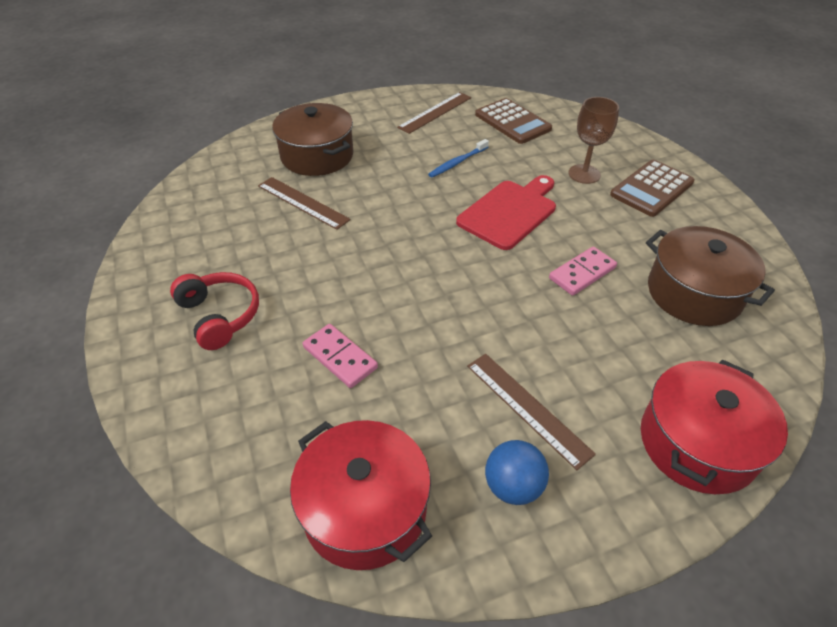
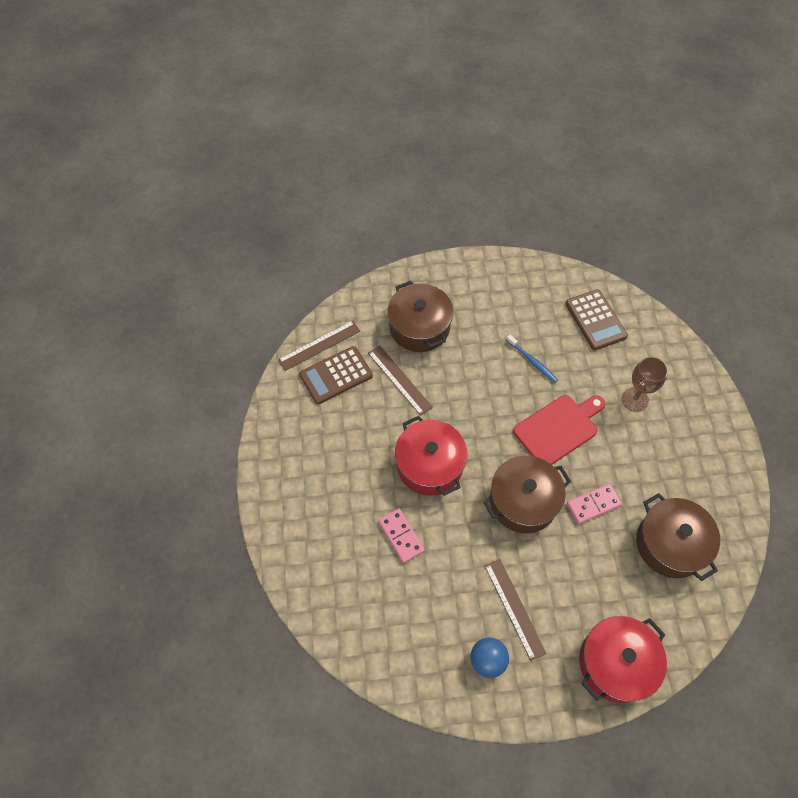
camera: 15 degrees right, 15 degrees up
(219, 316) = (326, 479): red headphones -> none
(365, 509) = (395, 650): red pot -> red pot (430, 465)
(435, 112) = (531, 292): brown ruler -> brown ruler (319, 345)
(457, 163) = (532, 361): blue toothbrush -> blue toothbrush turned 105 degrees counterclockwise
(494, 287) = (523, 501): none -> brown pot
(651, 189) = (685, 430): brown calculator -> brown calculator (336, 375)

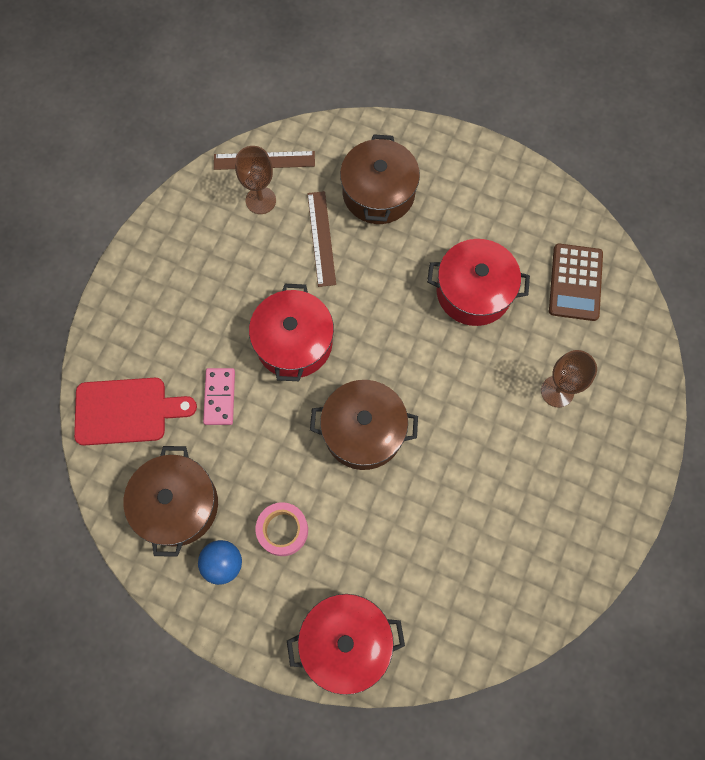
camera: 30 degrees right, 10 degrees up
(336, 375) = (260, 200): brown calculator -> brown goblet
(514, 608) = (283, 530): brown ruler -> pink tape
(532, 361) = (473, 292): blue toothbrush -> red pot
(558, 428) = (452, 377): red cutting board -> red cutting board (126, 411)
(593, 504) = (433, 475): pink domino -> none
(670, 544) = (486, 561): brown pot -> brown pot (177, 505)

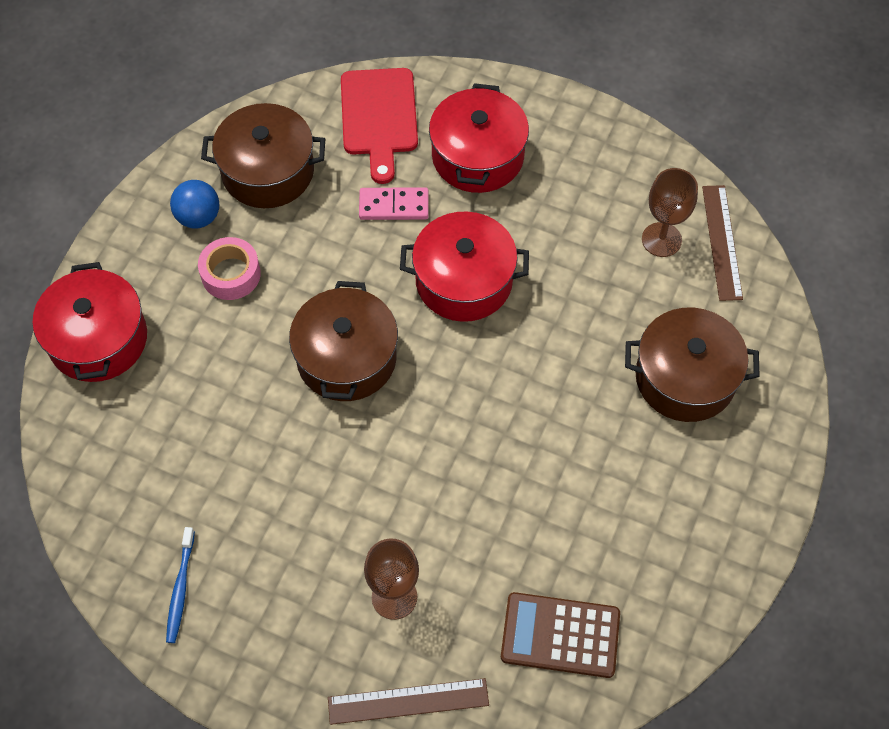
camera: 90 degrees right, 10 degrees down
(321, 238) = (611, 310): brown ruler -> brown ruler (408, 702)
(473, 292) = (540, 495): red pot -> red pot (477, 156)
(564, 549) = (180, 589): none -> blue toothbrush

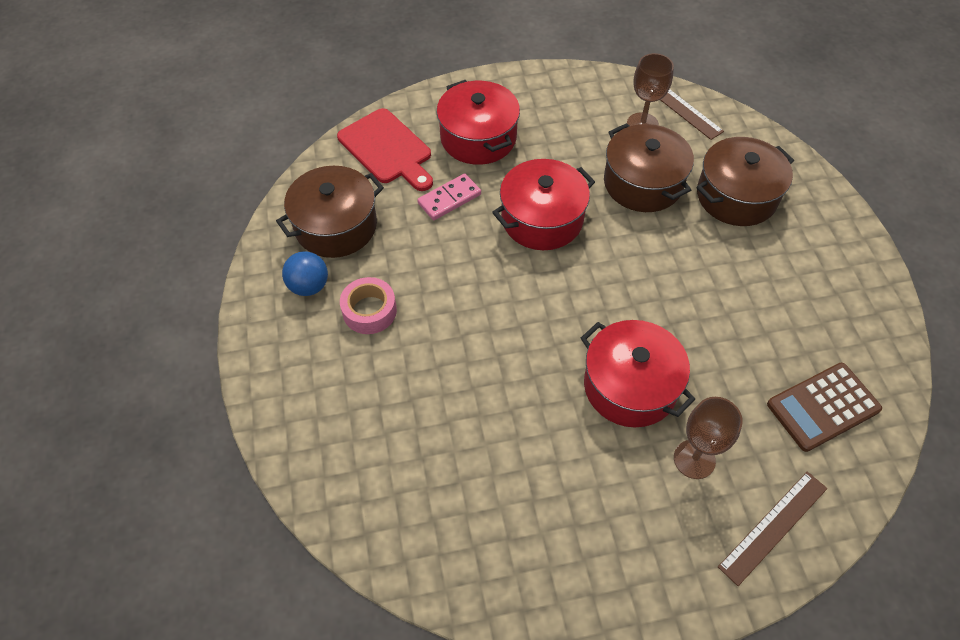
camera: 35 degrees left, 5 degrees down
(98, 339) = (302, 421): red pot -> red pot (630, 386)
(180, 589) = (536, 567): blue toothbrush -> none
(346, 358) = (508, 317): brown pot -> brown pot (643, 183)

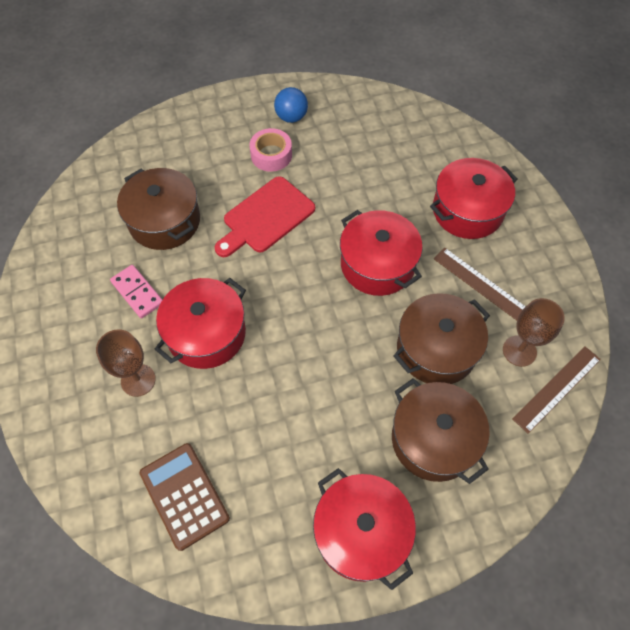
camera: 85 degrees right, 5 degrees up
(336, 226) = (350, 125): brown pot -> brown pot (164, 221)
(387, 149) = (439, 147): red cutting board -> red cutting board (266, 217)
(449, 199) = (390, 195): pink domino -> pink domino (137, 293)
(773, 527) = (75, 438): brown ruler -> brown ruler (480, 284)
(832, 258) = (361, 532): none -> red pot

